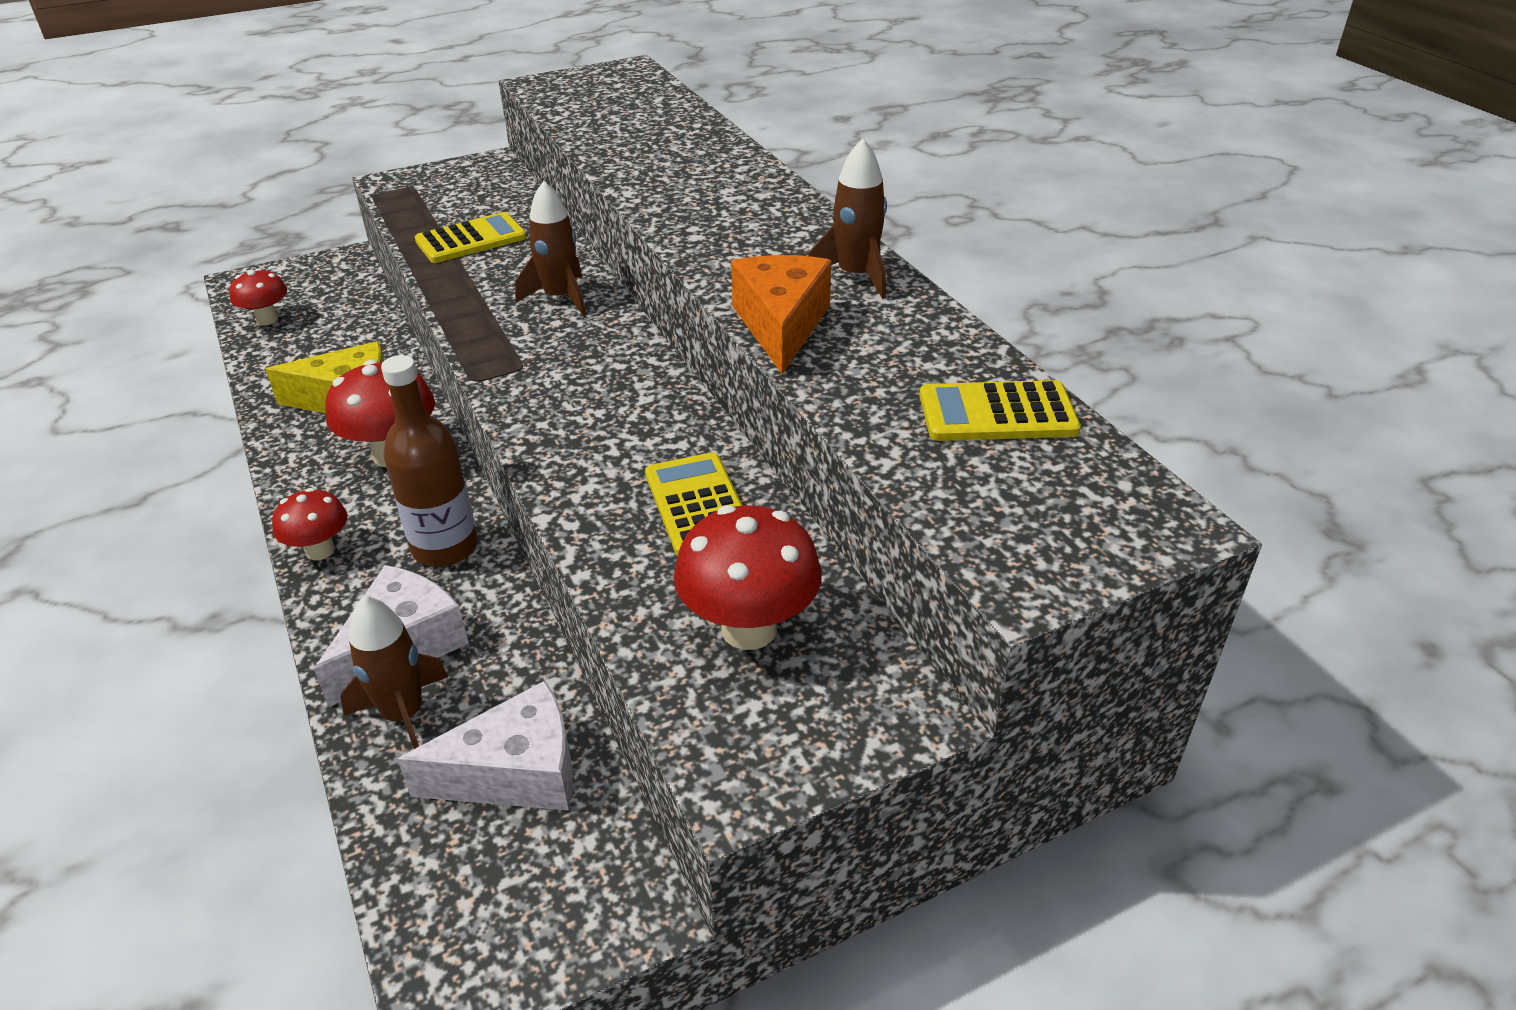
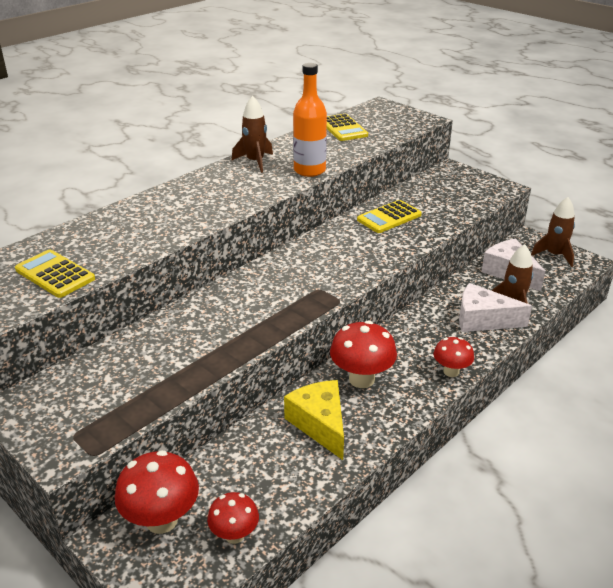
camera: 110 degrees left, 5 degrees down
(445, 547) = (418, 331): brown bottle -> none
(471, 239) = (169, 362): yellow calculator -> yellow calculator (55, 274)
(560, 298) = (237, 298): brown rocket -> brown rocket (554, 255)
(749, 629) = (443, 196): red mushroom -> red mushroom (162, 520)
(781, 325) = (309, 170): orange cheese -> orange bottle

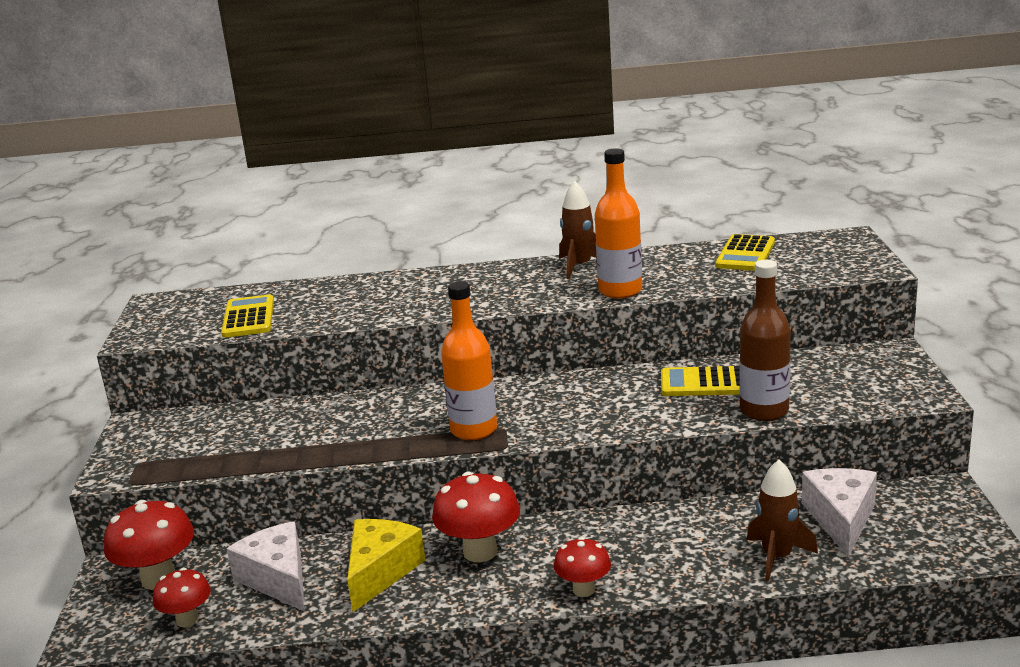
camera: 45 degrees right, 10 degrees down
(301, 298) = (474, 430): none -> orange bottle
(444, 222) = (764, 411): none -> brown bottle
(482, 320) = (711, 555): white cheese -> white cheese (278, 579)
(554, 255) = (947, 524): brown rocket -> none

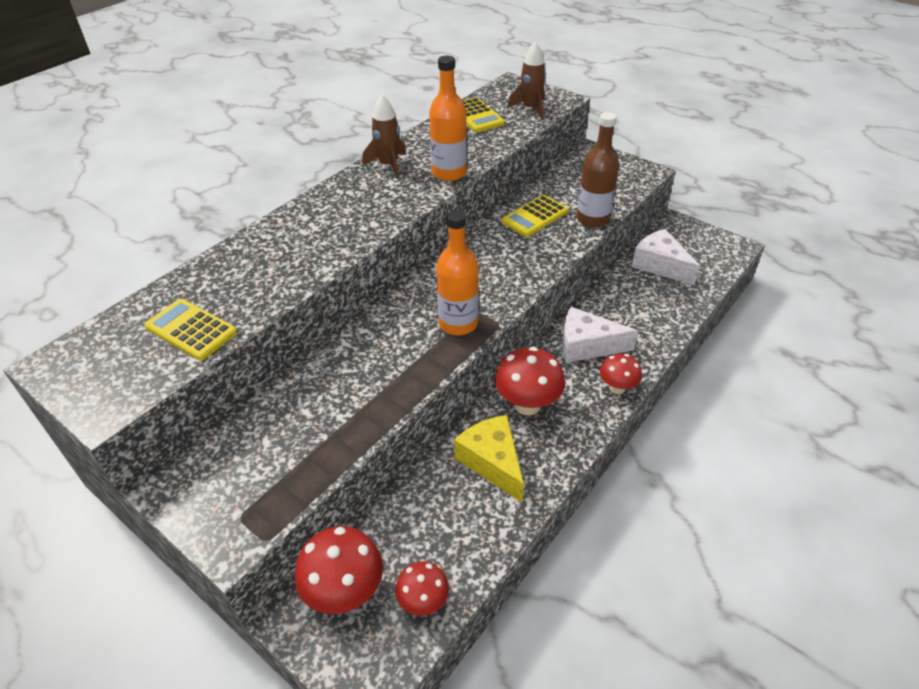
camera: 50 degrees left, 20 degrees up
(278, 579) = (435, 519): white cheese -> white cheese (586, 345)
(777, 557) = (668, 305): brown rocket -> brown rocket (531, 109)

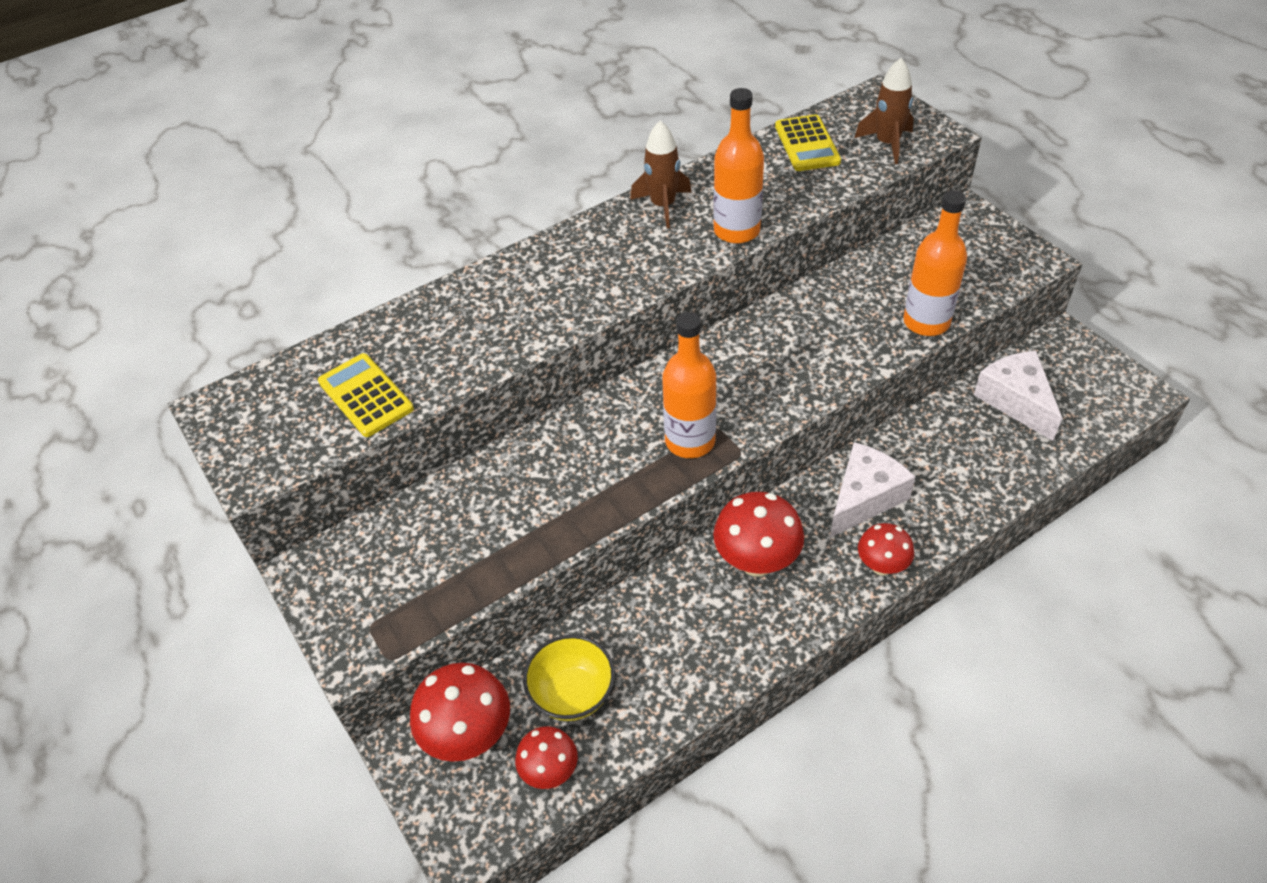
camera: 20 degrees right, 5 degrees up
(421, 535) = (572, 694): none -> yellow bowl
(492, 462) = (686, 625): yellow cheese -> none
(535, 217) = (847, 304): yellow calculator -> none
(586, 345) = (864, 498): white cheese -> white cheese turned 105 degrees clockwise
(592, 219) = (926, 322): brown bottle -> orange bottle

